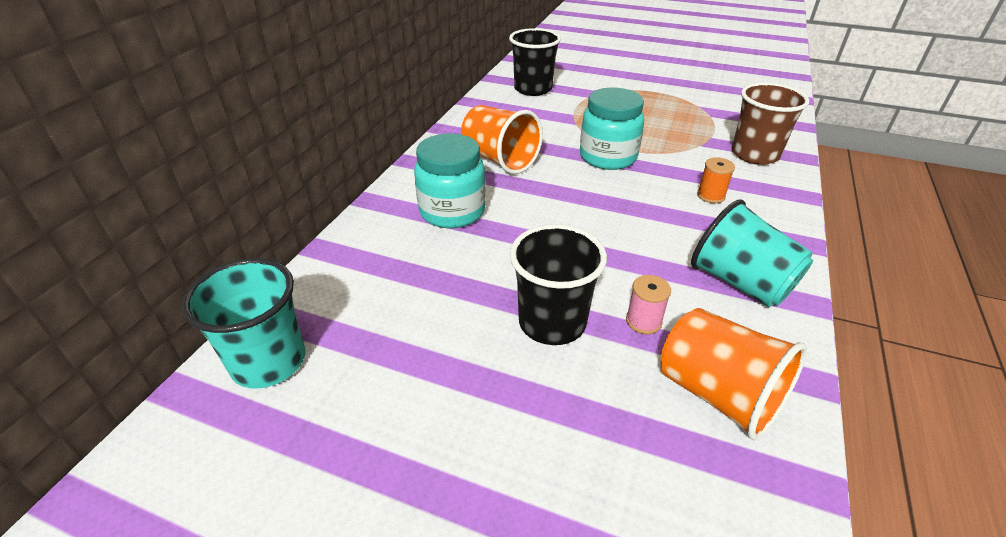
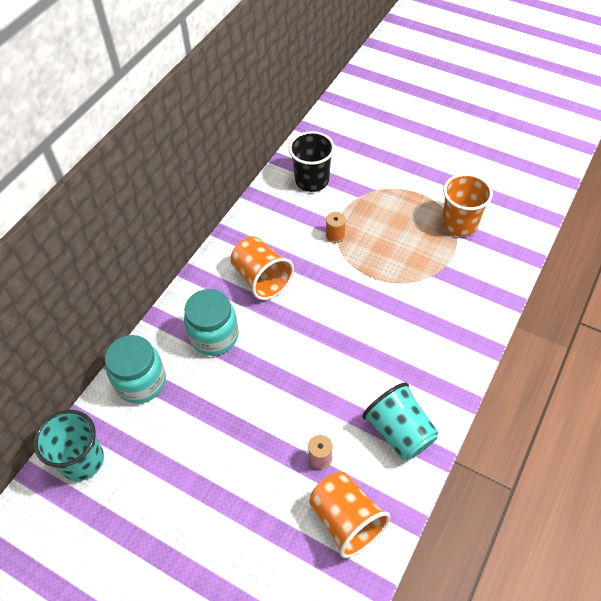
camera: 10 degrees right, 15 degrees up
(552, 322) = (260, 451): black cup -> none
(607, 157) = (349, 284): turquoise jar -> turquoise jar (141, 382)
(708, 108) = (459, 224): none -> orange cup
(710, 196) = (415, 340): orange spool -> orange spool (335, 235)
(755, 154) = (472, 293): brown cup -> none

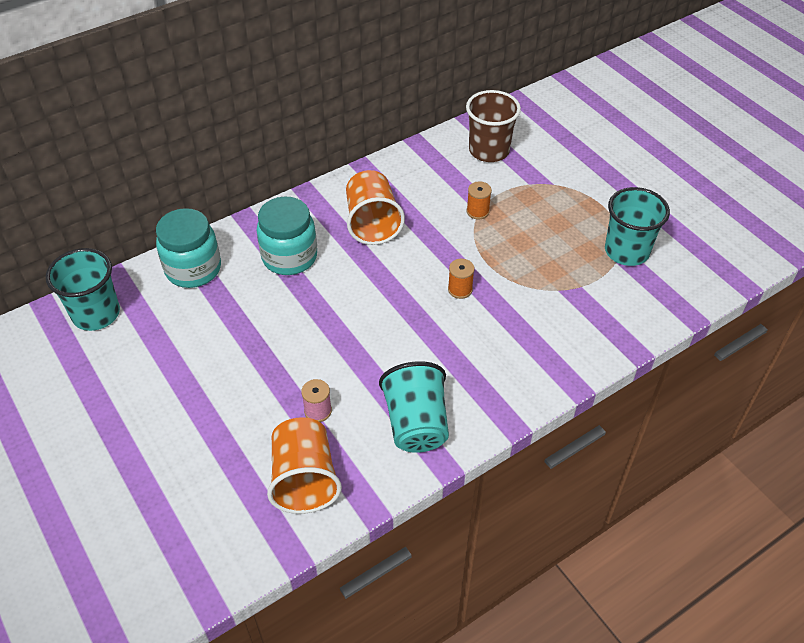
camera: 25 degrees right, 5 degrees down
(312, 180) = (489, 151): black cup -> brown cup
(362, 306) = (460, 289): none -> orange spool
(459, 224) = (626, 251): orange cup -> turquoise cup

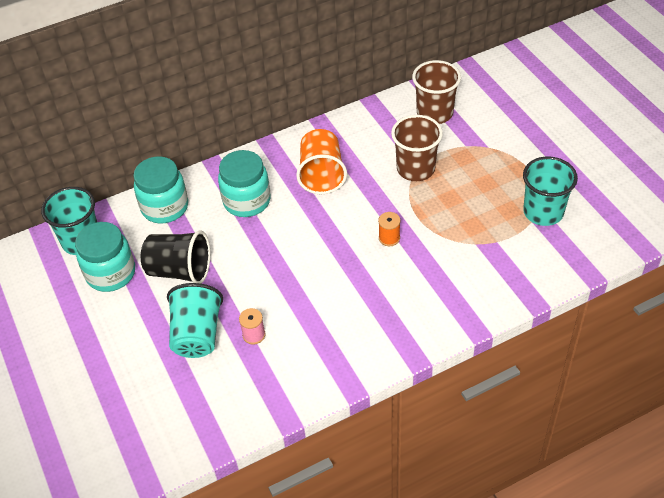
camera: 10 degrees right, 0 degrees up
(136, 350) = (111, 273): none -> turquoise jar
(219, 341) = (180, 270): none -> black cup
(304, 479) = (235, 390): orange cup -> none
(416, 424) = (334, 351): turquoise cup -> turquoise cup (197, 335)
(477, 211) = (415, 169): orange spool -> brown cup

